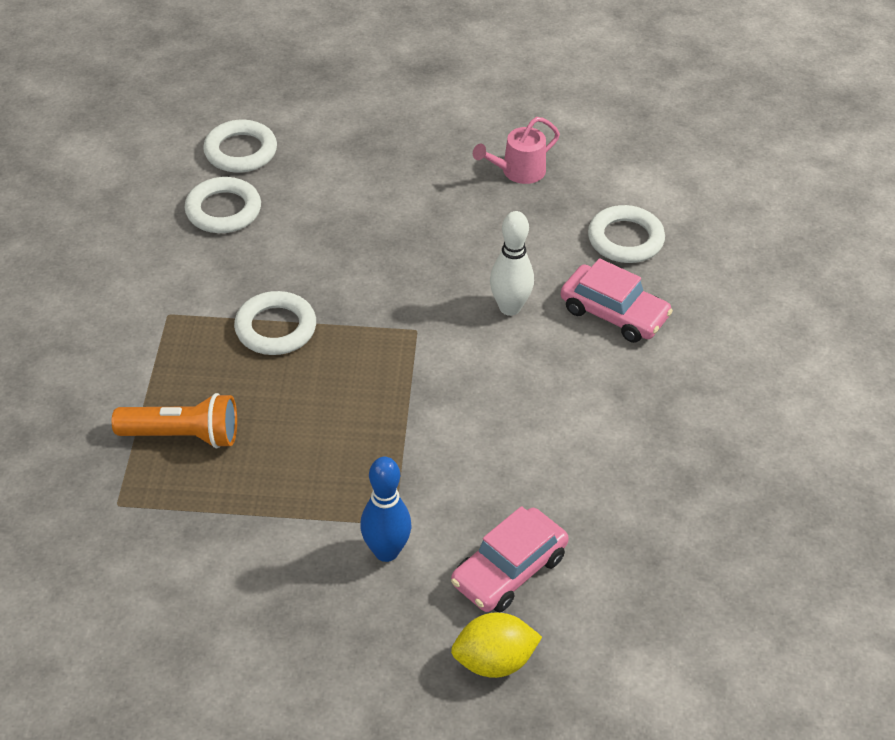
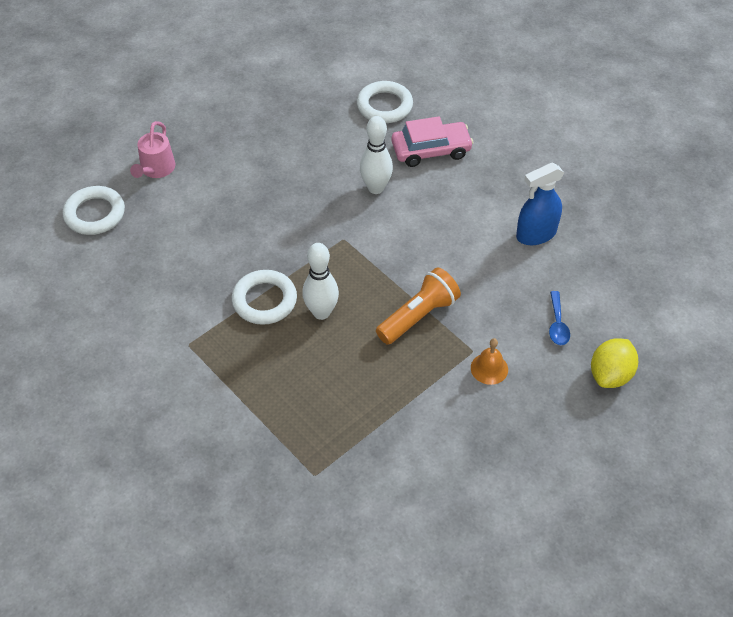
camera: 45 degrees left, 5 degrees up
(183, 435) = (297, 404): orange flashlight -> orange flashlight (418, 316)
(223, 210) = (135, 257): white ring -> none
(308, 377) = (321, 312): none -> white bowling pin
(386, 551) = (489, 368): blue bowling pin -> orange bell
(509, 570) = (557, 324): pink car -> blue spoon
(518, 172) = (279, 109): pink watering can -> pink watering can (156, 169)
(609, 471) = (536, 234): none -> blue spray bottle

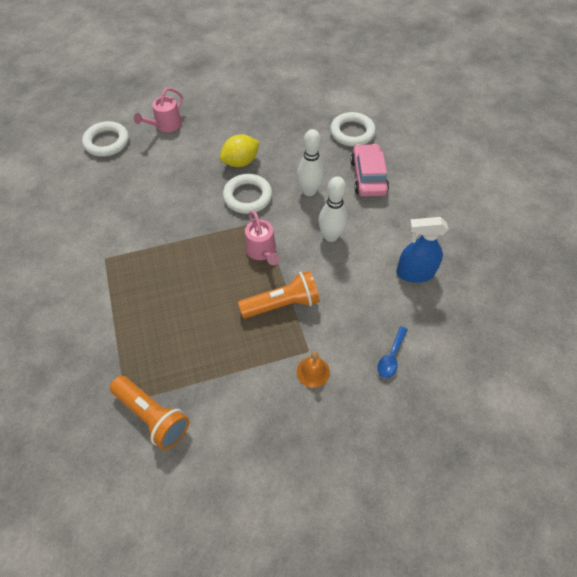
camera: 25 degrees right, 5 degrees up
(264, 300) = (177, 246): white ring -> white ring (247, 196)
(321, 312) = (211, 271): white bowling pin -> white bowling pin (331, 236)
(352, 475) = (152, 416): none -> orange flashlight
(363, 271) = (262, 251): none -> pink watering can
(431, 150) = (368, 177): pink car -> pink car turned 105 degrees counterclockwise
(610, 375) = (413, 422): yellow lemon -> yellow lemon (240, 162)

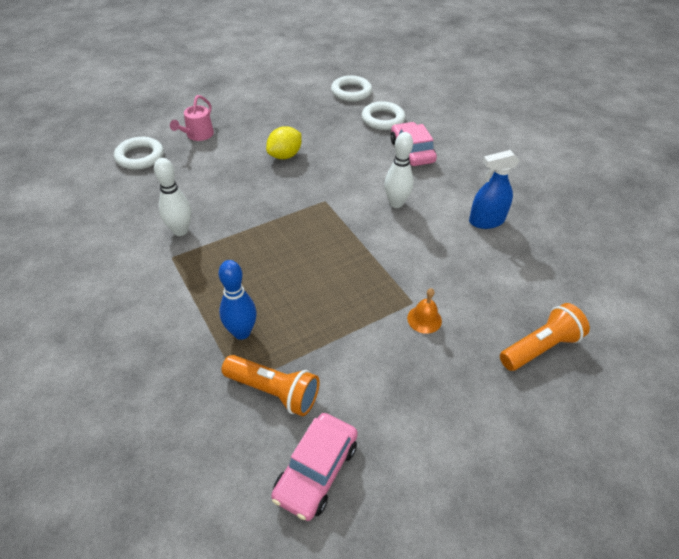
camera: 15 degrees left, 10 degrees down
(142, 350) = (241, 332): none -> blue bowling pin
(164, 502) = (316, 470): none -> pink car
(247, 196) = (302, 183): white ring -> white ring (351, 92)
(262, 251) = (334, 226): pink watering can -> none
(282, 304) = (371, 267): orange flashlight -> orange flashlight (540, 347)
(309, 191) = (361, 170): white bowling pin -> white bowling pin (180, 231)
(391, 357) = (493, 293): blue spoon -> none

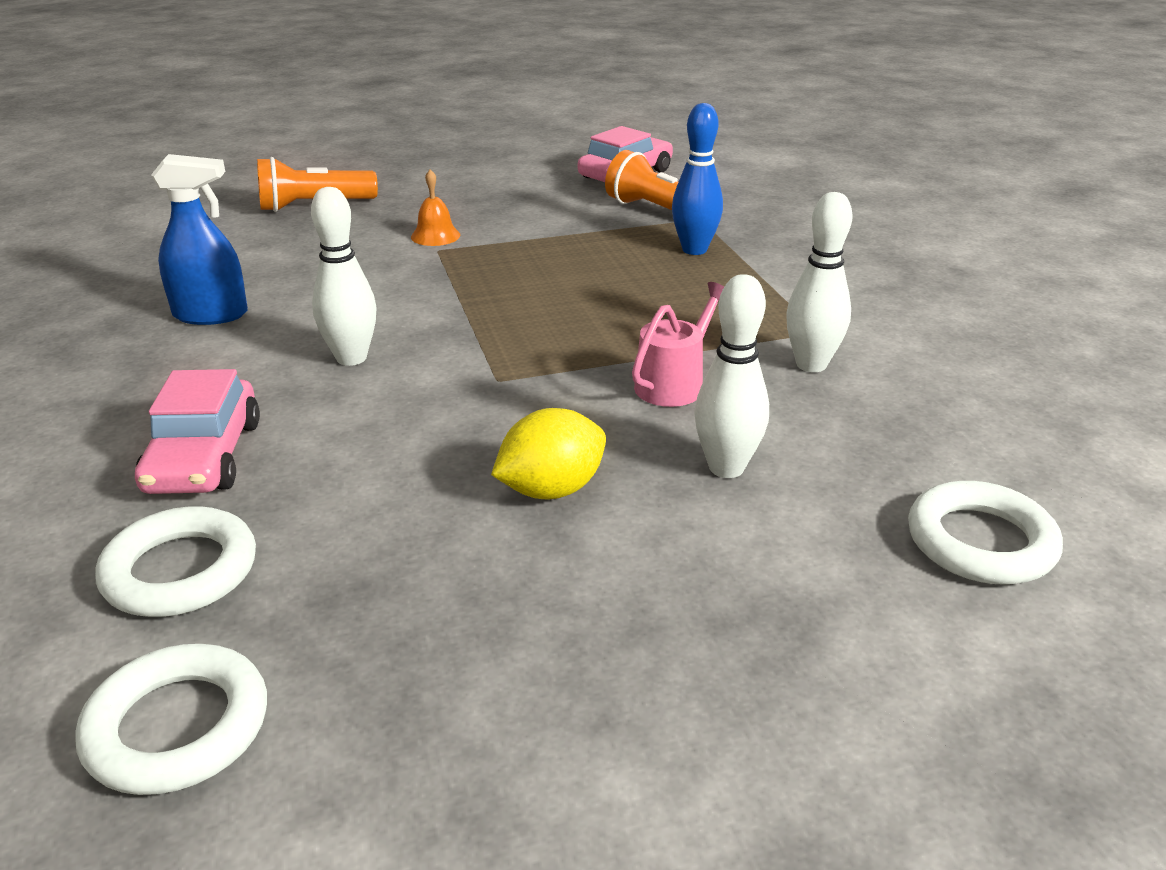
camera: 165 degrees left, 15 degrees down
(197, 135) = (817, 595): pink watering can -> pink watering can (674, 383)
(223, 172) = (726, 468): none -> white bowling pin

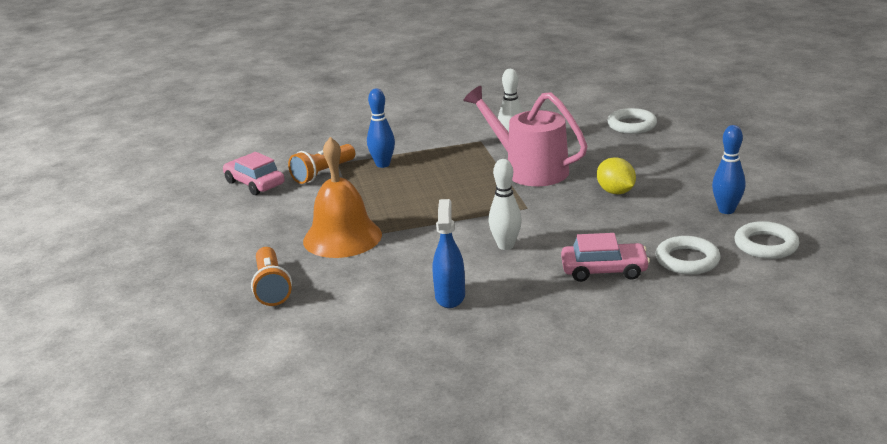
camera: 85 degrees left, 5 degrees down
(406, 673) = (726, 210): none -> blue bowling pin
(435, 236) = (342, 237): orange bell -> orange bell, size x2.45
(674, 383) = (529, 170): pink watering can -> pink watering can, size x1.99
(726, 468) = (594, 161): white bowling pin -> none

